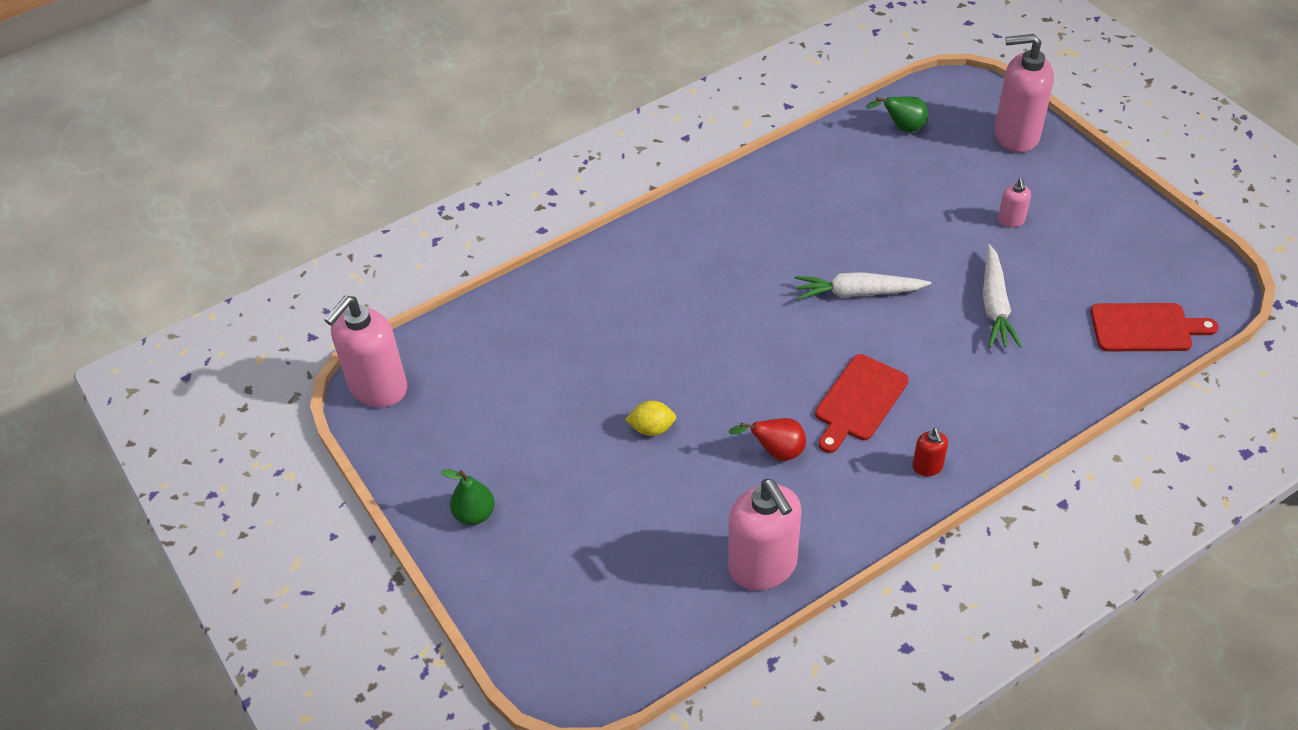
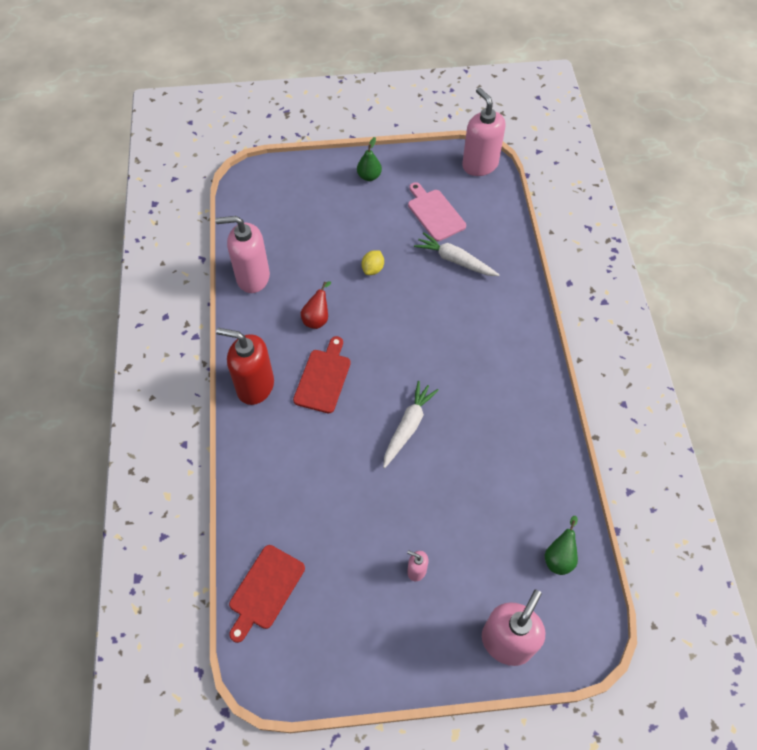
camera: 115 degrees right, 10 degrees up
(505, 402) = (434, 213): none -> pink cutting board
(859, 401) = (323, 378): red cutting board -> red cutting board turned 45 degrees clockwise
(927, 467) = (255, 386): red soap dispenser -> red soap dispenser, size x2.20
(994, 305) = (346, 504): white carrot -> white carrot (455, 260)

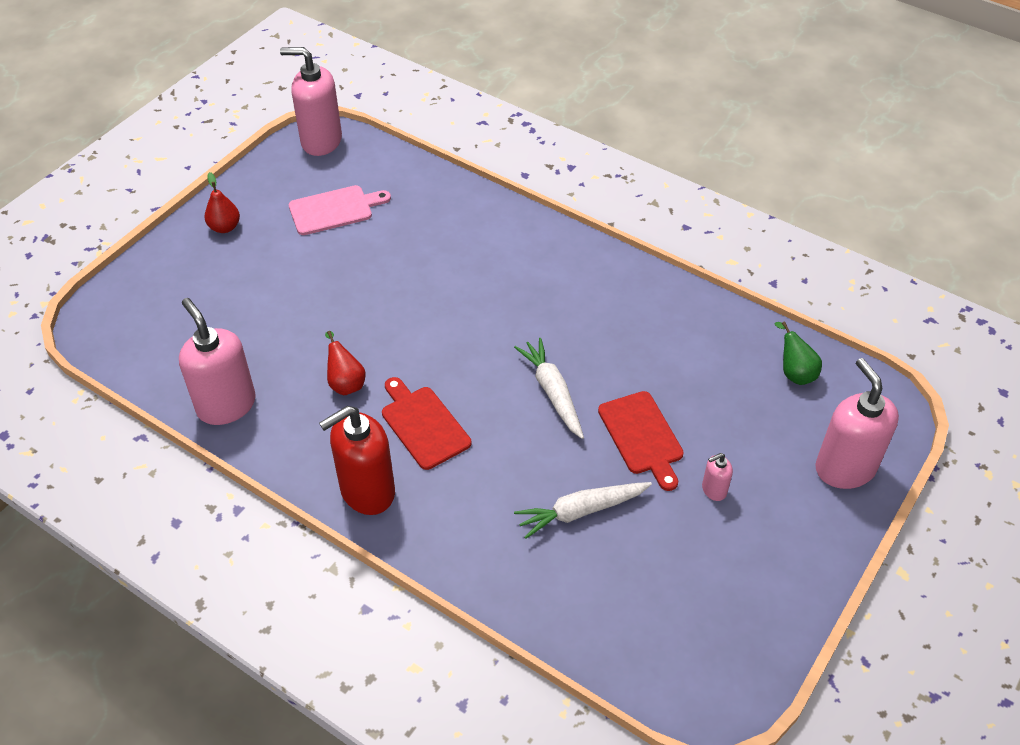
camera: 50 degrees left, 10 degrees down
(252, 277) = (226, 405): pink soap dispenser -> pink soap dispenser turned 105 degrees clockwise
(265, 590) = (620, 638): red cutting board -> red cutting board (642, 436)
(369, 176) = (225, 227): green pear -> red pear
(373, 269) = (340, 299): yellow lemon -> none
(434, 213) = (334, 210): pink cutting board -> pink cutting board turned 150 degrees clockwise
(455, 260) = (407, 232): white carrot -> white carrot (581, 511)

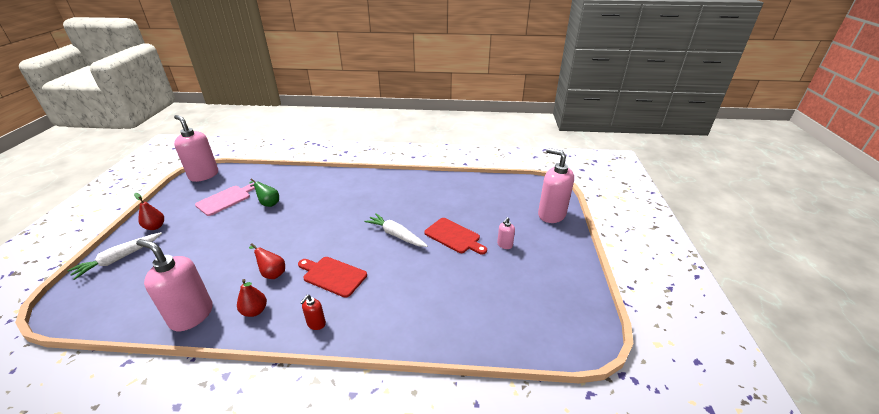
camera: 30 degrees left, 15 degrees down
(301, 435) = (255, 311): none -> red pear
(321, 141) = (204, 175): pink soap dispenser -> pink soap dispenser turned 60 degrees clockwise
(367, 491) = (316, 324): red soap dispenser -> red soap dispenser, size x0.45
(581, 511) = (448, 281): white carrot -> white carrot (119, 259)
(794, 372) = (500, 189): green pear -> green pear (268, 203)

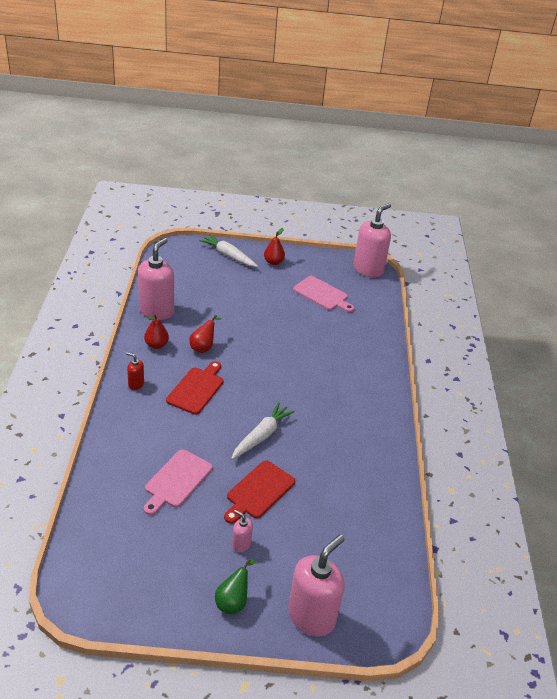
camera: 85 degrees right, 5 degrees up
(268, 203) = (317, 326): green pear -> green pear (233, 601)
(447, 283) = (177, 480): none -> pink cutting board

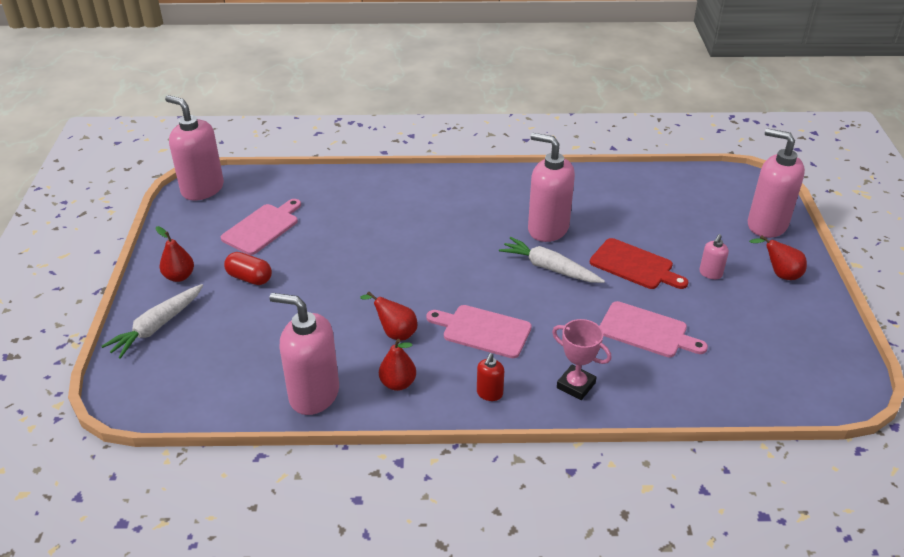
camera: 90 degrees left, 0 degrees up
(131, 428) = (576, 385): none -> pink trophy
(196, 389) = (483, 331): red cutting board -> pink cutting board
(233, 601) = (779, 274): green pear -> red pear
(268, 289) = (249, 278): none -> red capsule
(313, 443) = (547, 229): none -> pink soap dispenser

